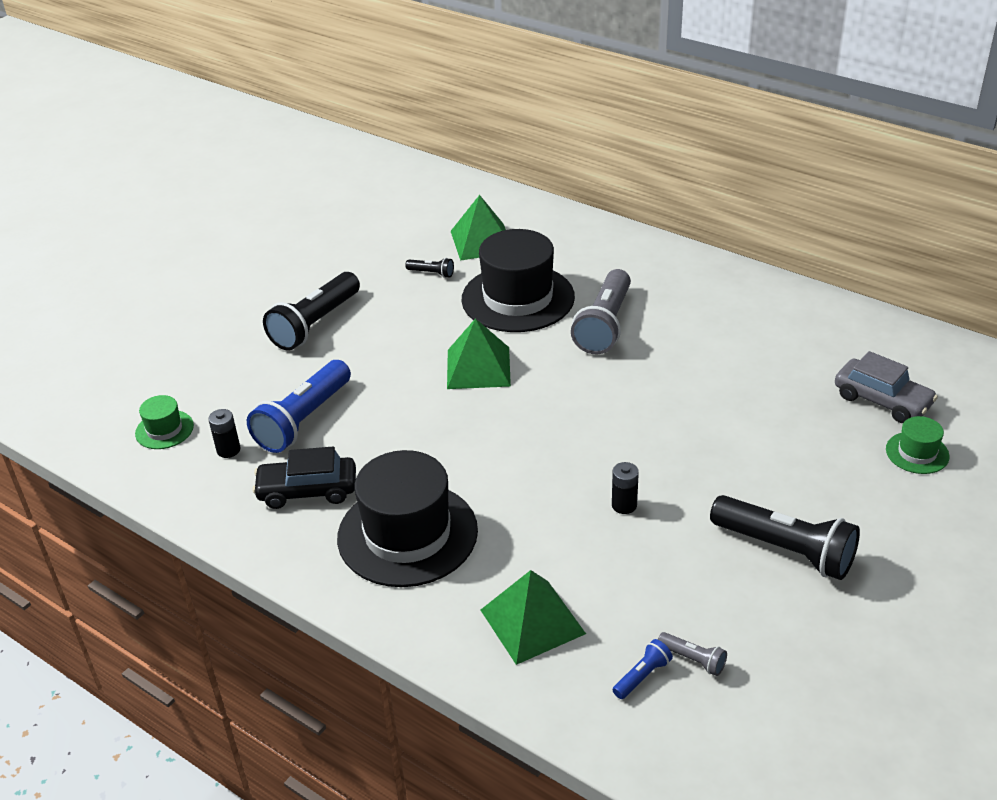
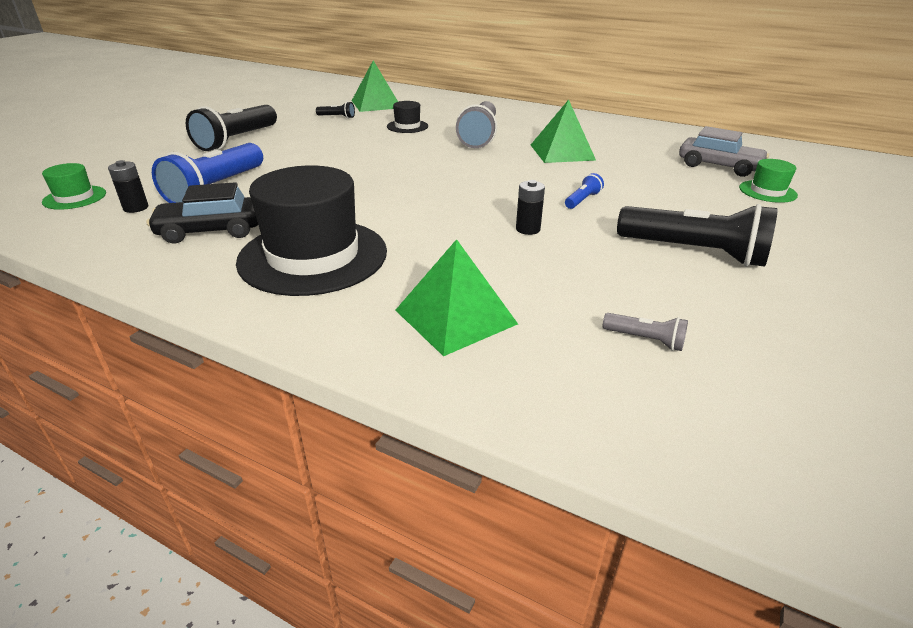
camera: 10 degrees left, 5 degrees down
(478, 367) = (378, 158): green pyramid -> green pyramid (562, 152)
(518, 298) = (407, 126): black hat -> black hat, size x0.46
(642, 676) = (594, 358): blue flashlight -> blue flashlight (582, 200)

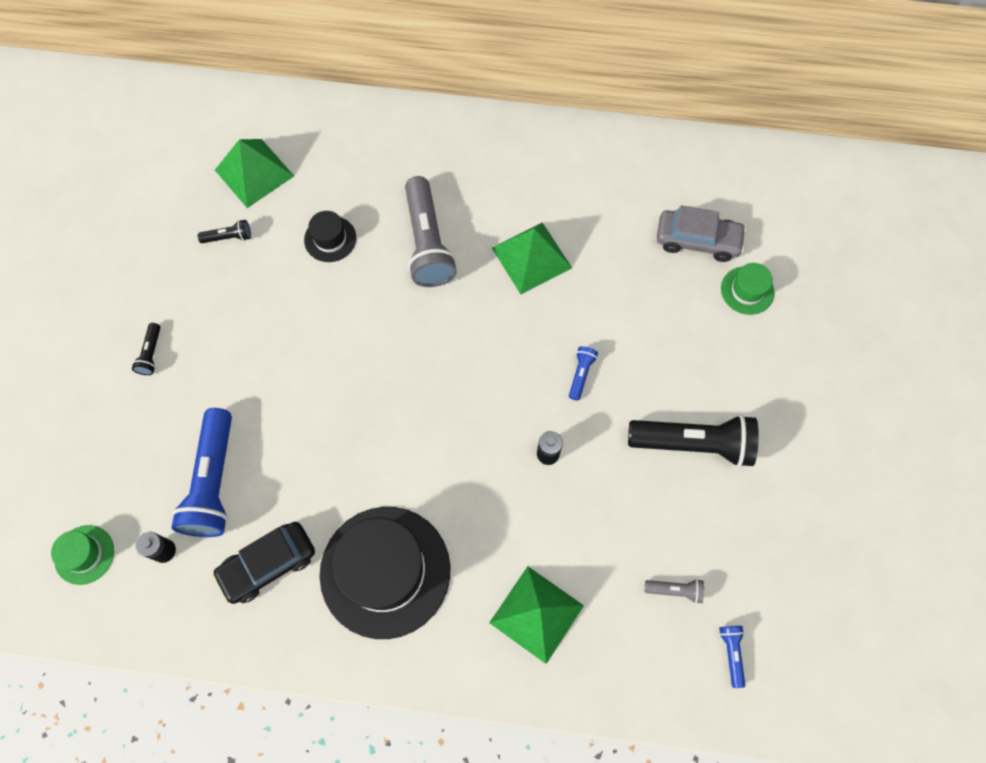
camera: 20 degrees left, 35 degrees up
(237, 140) = (151, 353): black flashlight -> black flashlight, size x0.44
(721, 413) = (731, 653): none -> blue flashlight

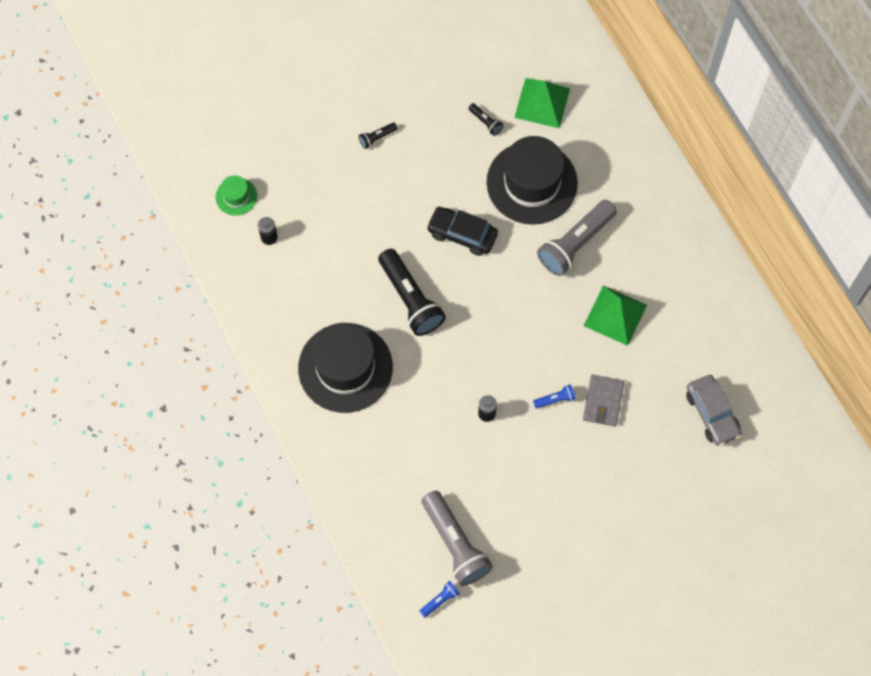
camera: 55 degrees right, 0 degrees up
(213, 482) = (327, 233): blue flashlight -> none
(268, 564) = (302, 300): black car -> black car (462, 234)
(330, 239) = (532, 183): black hat -> black hat, size x2.19
(536, 614) = (382, 471): green pyramid -> none
(615, 330) = (603, 401): none -> grey wallet
(675, 590) = (455, 544): grey flashlight -> grey flashlight, size x2.27
(693, 444) = (559, 498): black flashlight -> black flashlight (410, 299)
(747, 290) = (698, 468): green hat -> none

